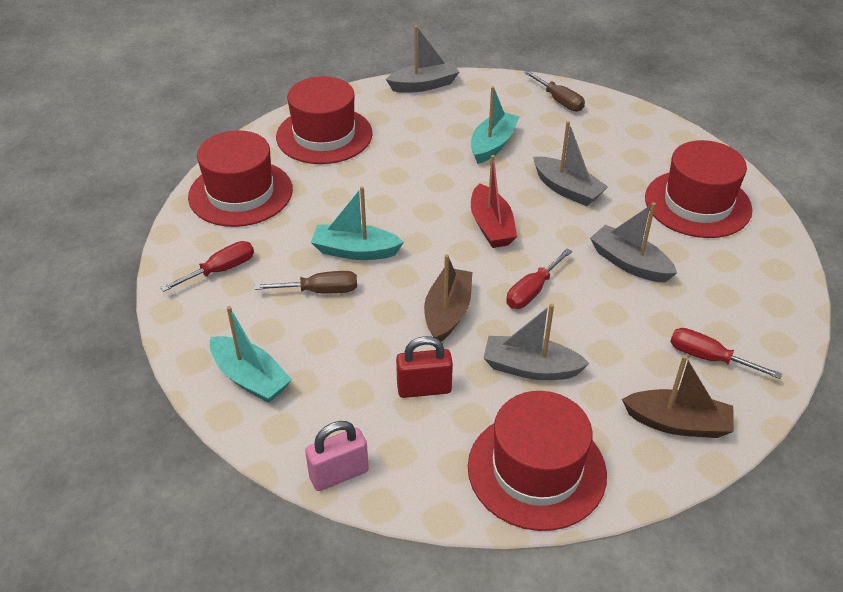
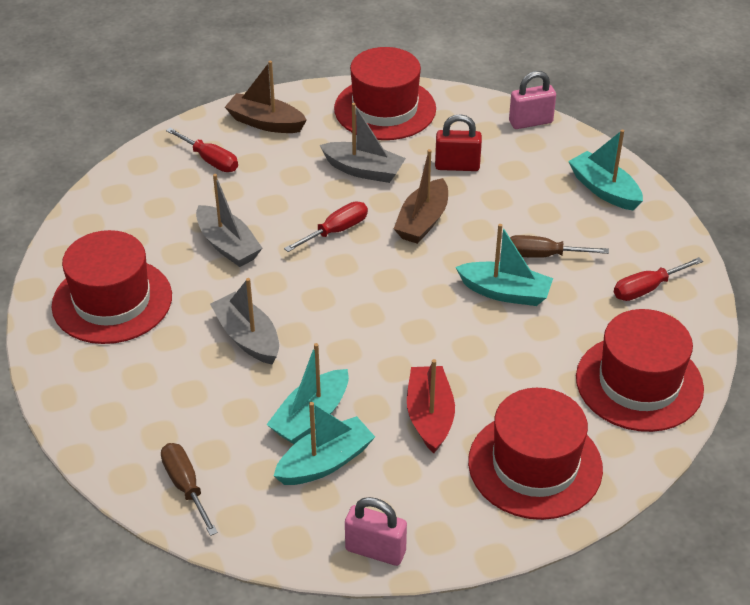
camera: 170 degrees left, 0 degrees up
(424, 85) = (375, 550): grey boat -> pink padlock
(472, 121) = (325, 462): none -> turquoise boat
(491, 226) = (352, 302): red boat -> red boat (430, 416)

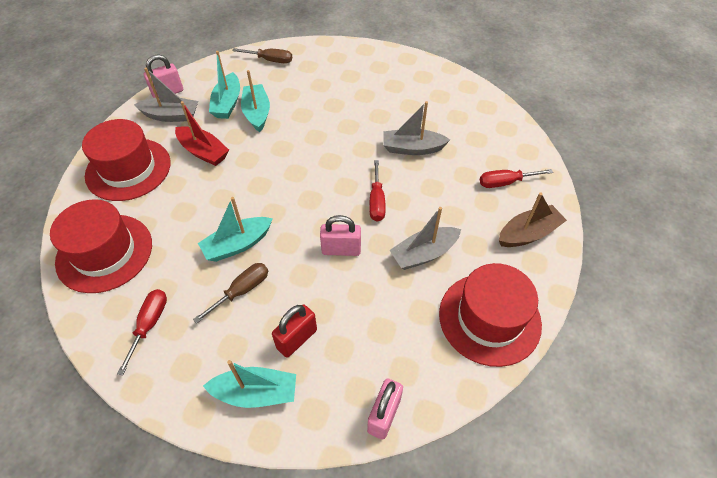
camera: 130 degrees right, 10 degrees up
(112, 301) = (412, 88): red hat -> none
(248, 337) = (332, 119): grey boat -> grey boat (171, 116)
(422, 221) = (341, 250): brown boat -> pink padlock
(457, 166) = (377, 313): red padlock -> red padlock (297, 339)

